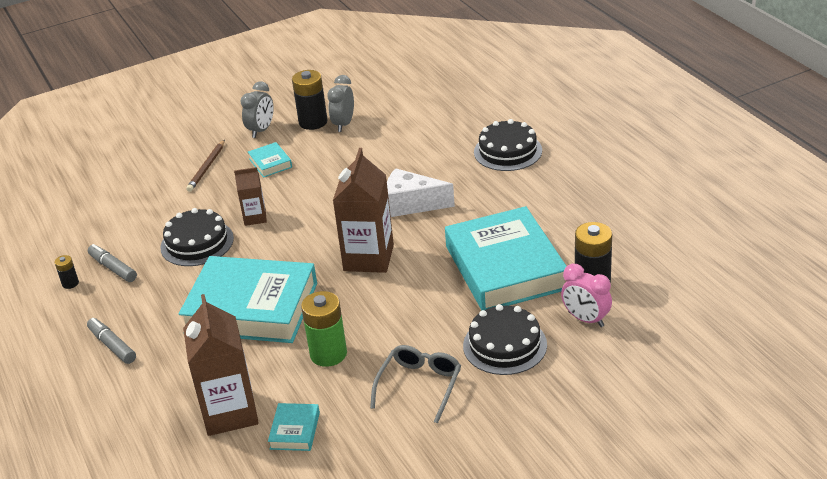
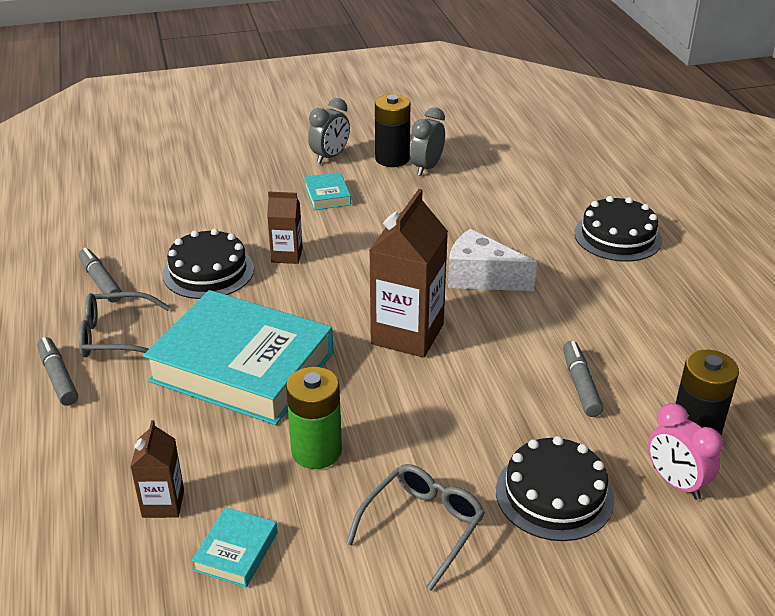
camera: 10 degrees right, 0 degrees up
(70, 283) = (45, 289): black battery -> none
(144, 306) = (116, 336): none -> grey glasses
(207, 167) = (253, 186): brown pencil -> none
(230, 412) = (163, 503): brown carton -> brown carton, size x0.53
(505, 267) = (580, 385): turquoise book -> grey marker

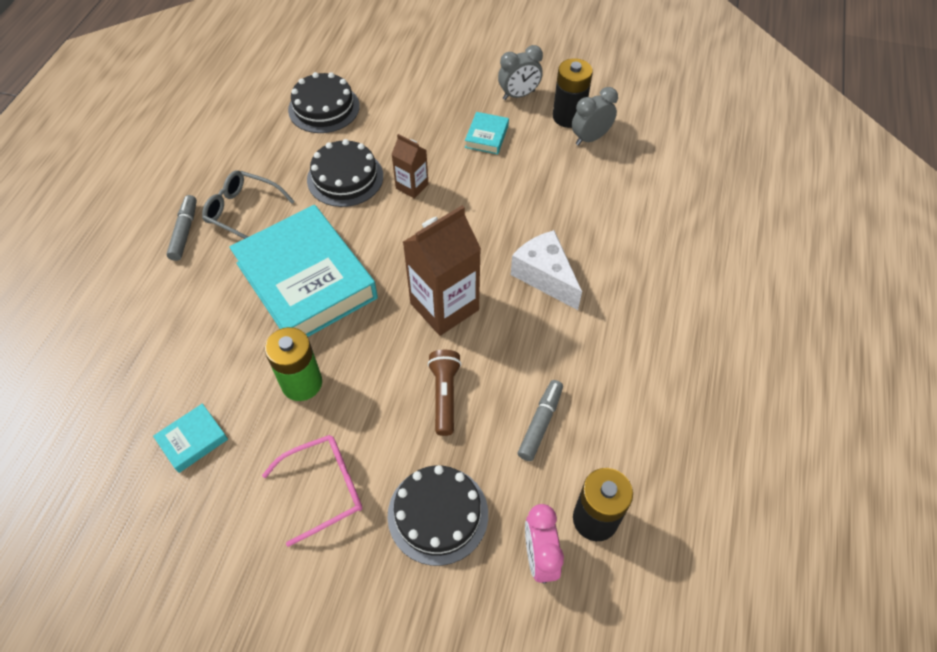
camera: 30 degrees right, 20 degrees up
(100, 281) = (267, 155): grey marker -> none
(163, 503) = (176, 375): brown carton -> none
(422, 527) = (323, 489): grey glasses -> pink glasses
(473, 401) = (444, 395): none -> brown flashlight
(617, 236) = (699, 284): black cake -> black cake (324, 108)

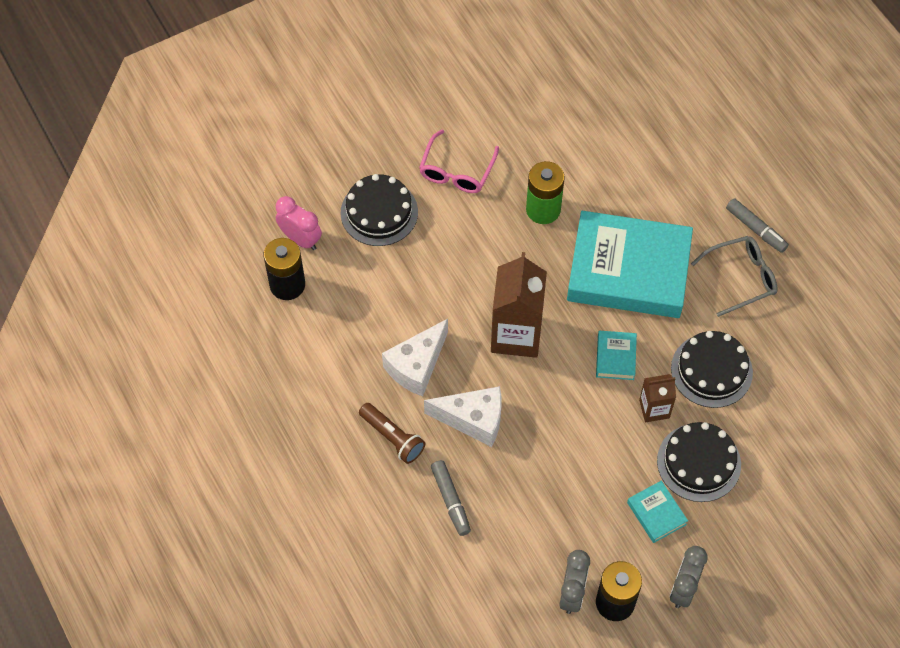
camera: 135 degrees right, 5 degrees up
(193, 440) = (561, 130): turquoise book -> turquoise book (615, 357)
(324, 108) = (817, 418): black cake -> black cake (699, 462)
(444, 395) = (448, 277): brown flashlight -> brown flashlight (392, 437)
(540, 423) = (372, 312): grey marker -> grey marker (451, 500)
(548, 348) = (416, 366): none -> white cheese

